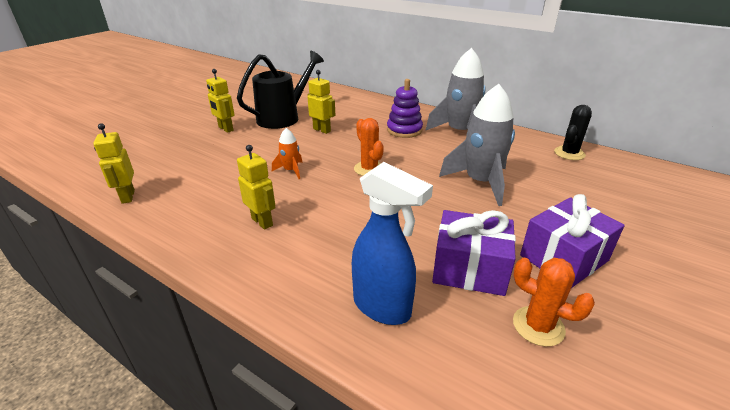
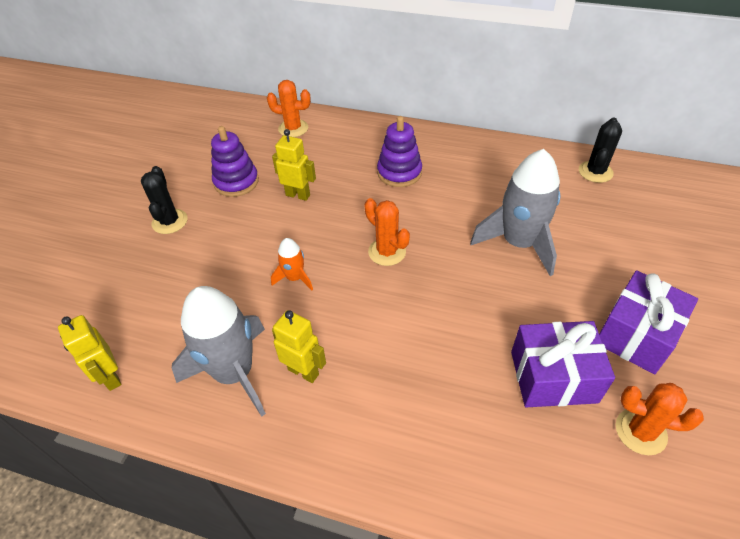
camera: 15 degrees left, 15 degrees up
(225, 129) = (170, 221): yellow robot -> black cactus
(283, 117) = (236, 182): black watering can -> purple stacking toy
(340, 98) = (293, 128): none -> orange cactus
(382, 307) = (489, 455): blue spray bottle -> none
(459, 132) = (464, 162): grey rocket -> grey rocket (234, 373)

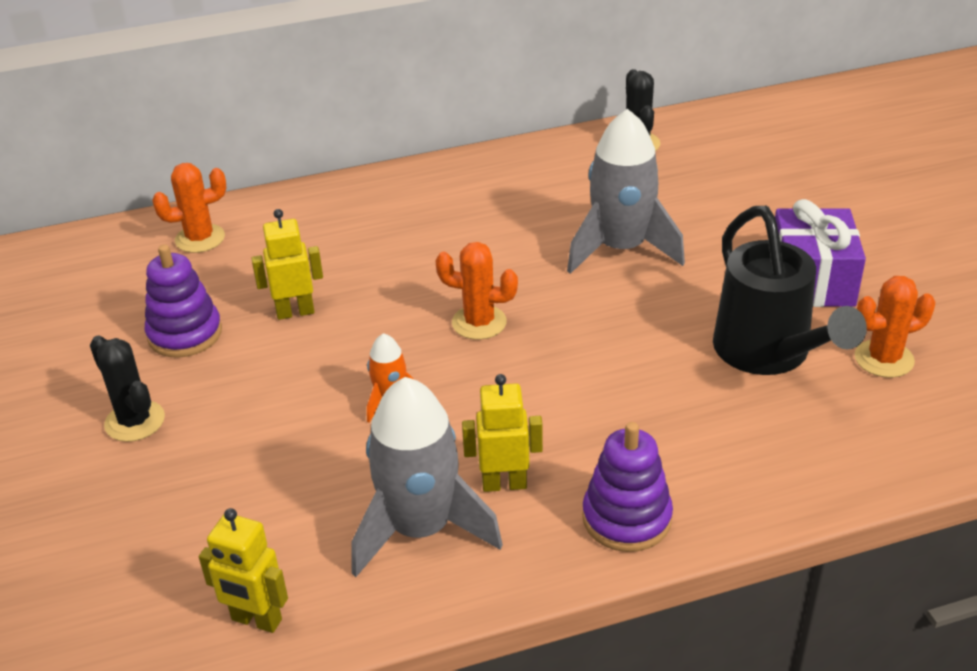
camera: 35 degrees left, 10 degrees down
(399, 172) = (407, 233): purple stacking toy -> purple stacking toy (626, 518)
(553, 376) = (768, 354): purple gift -> black watering can

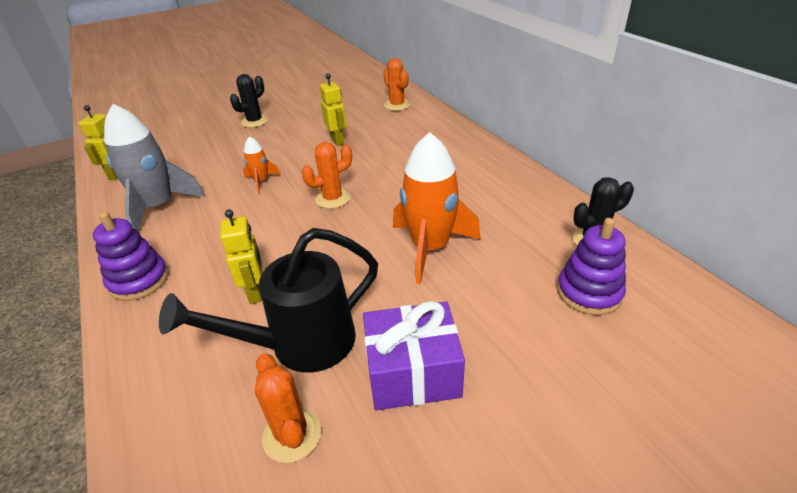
camera: 80 degrees right, 0 degrees up
(185, 334) = (317, 118): purple stacking toy -> purple stacking toy (589, 292)
(479, 322) = (332, 198): orange cactus -> orange cactus turned 60 degrees clockwise
(504, 484) = (184, 229): yellow robot -> yellow robot (256, 292)
(621, 248) = (430, 248): grey rocket -> orange rocket

